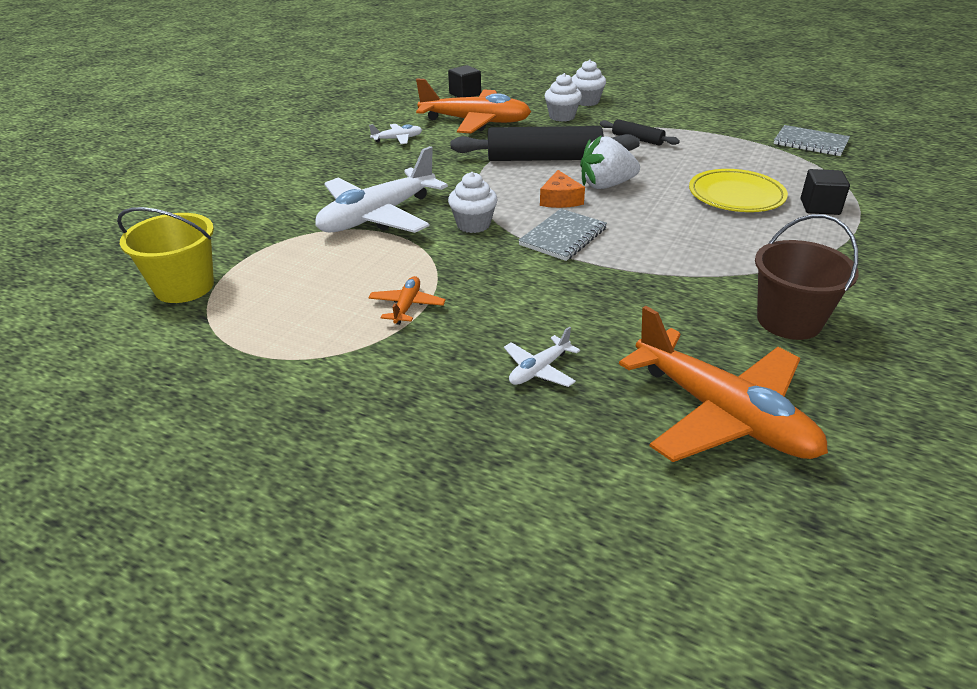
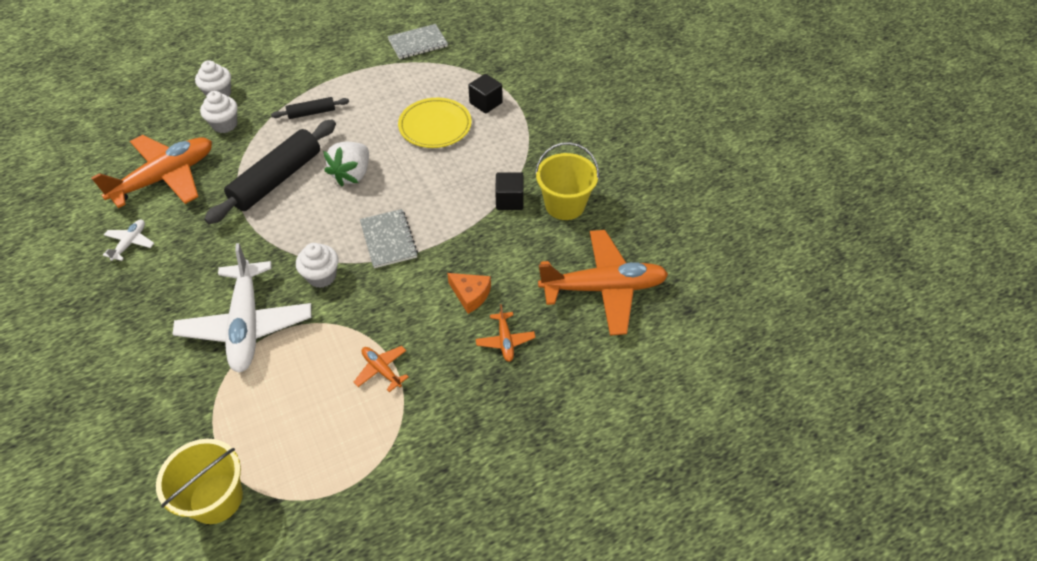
camera: 55 degrees left, 15 degrees up
(465, 94) = (102, 151): black cube -> black cube (509, 200)
(539, 370) = (505, 340): white plane -> orange plane
(560, 199) = (342, 209): orange cheese -> orange cheese (470, 295)
(789, 321) = (565, 205): brown bucket -> yellow bucket

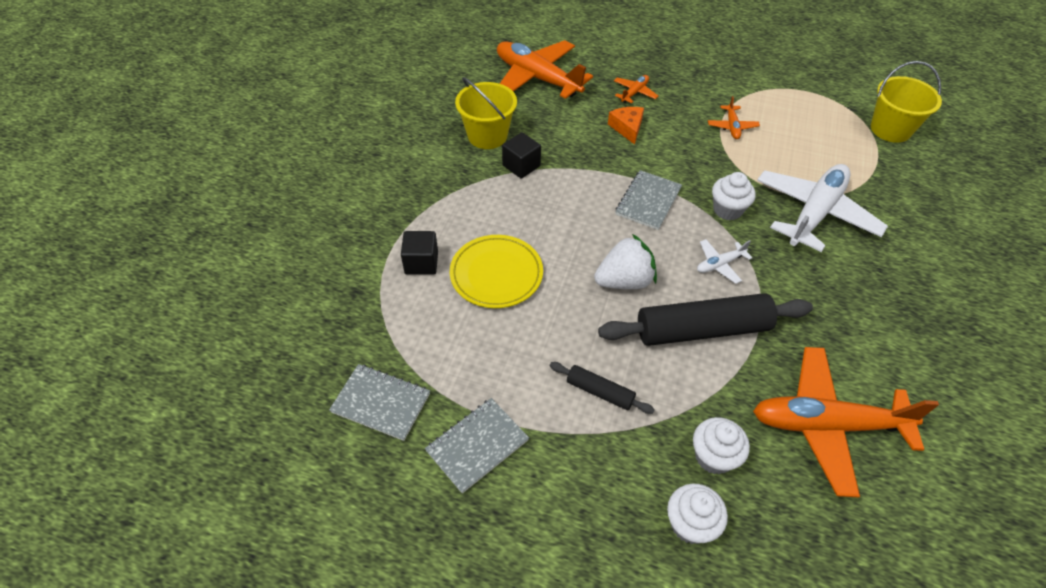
camera: 135 degrees left, 0 degrees up
(130, 243) = (897, 362): white plane -> white plane (719, 264)
(352, 58) = (477, 446): none -> grey notebook

